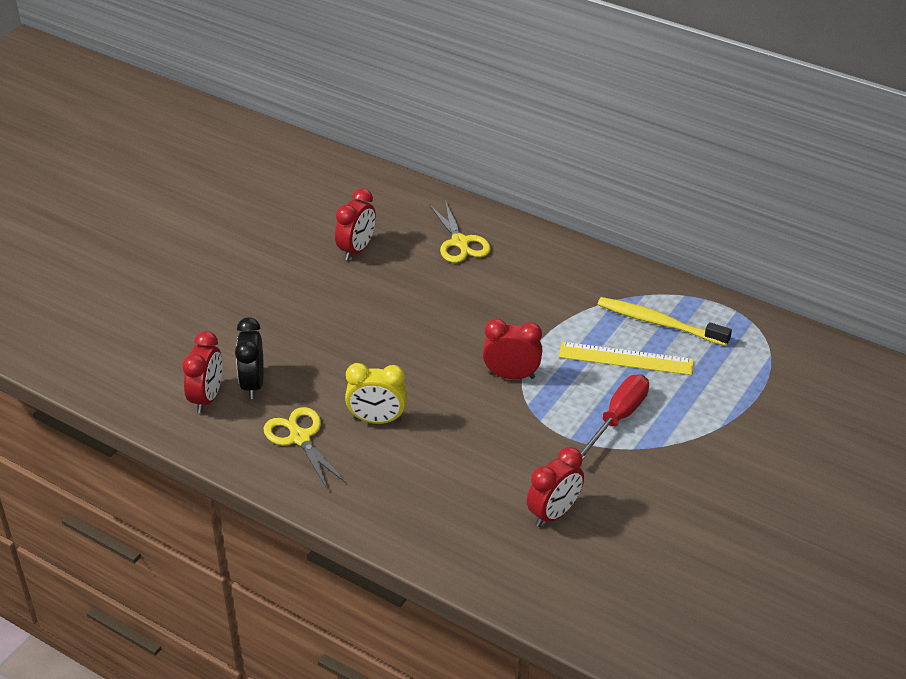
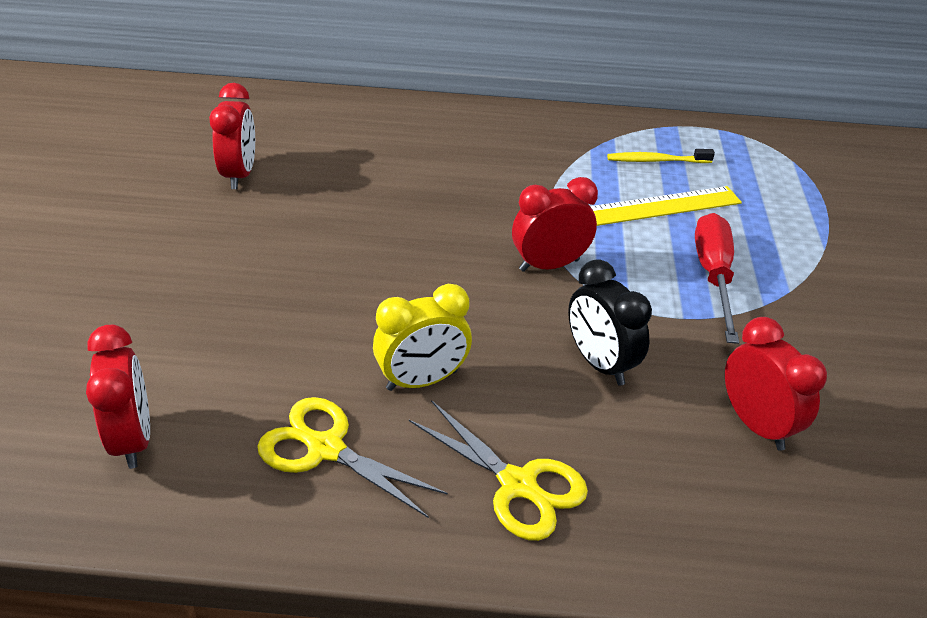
camera: 30 degrees left, 0 degrees up
(253, 384) = (198, 391): black clock -> black clock (599, 363)
(460, 242) = (365, 136): yellow scissors -> yellow scissors (518, 484)
(554, 513) = (756, 424): red clock -> red clock turned 45 degrees counterclockwise
(659, 323) = (656, 161): yellow toothbrush -> yellow toothbrush, size x0.62

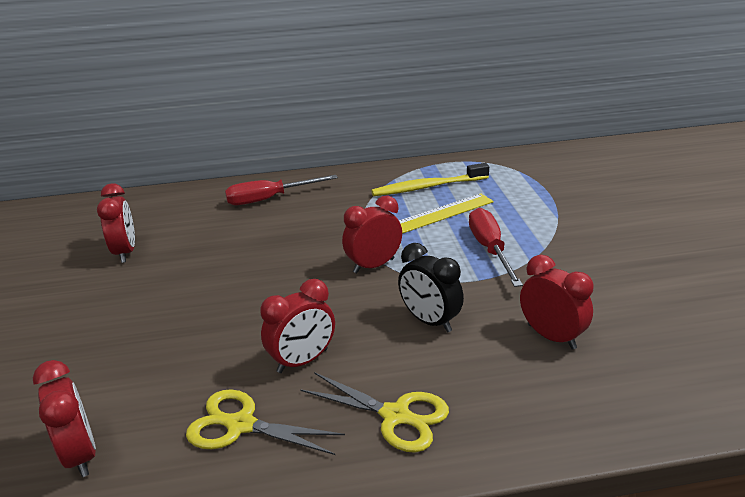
camera: 10 degrees left, 10 degrees down
(422, 380) = (302, 361): yellow clock -> red clock
(438, 134) = (269, 199): none -> red screwdriver
(656, 161) = (427, 187): yellow toothbrush -> yellow toothbrush, size x1.62

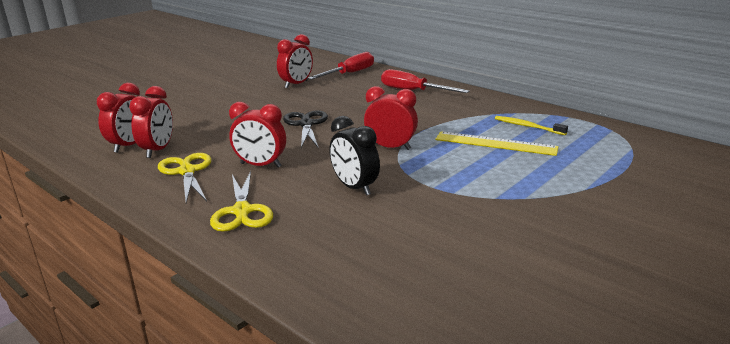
camera: 50 degrees right, 5 degrees down
(245, 290) = (306, 124): none -> black scissors
(427, 187) = (528, 126): yellow toothbrush -> yellow toothbrush, size x0.62
(429, 321) = (354, 187): black clock -> black clock turned 45 degrees counterclockwise
(490, 249) = (482, 177): red screwdriver -> red screwdriver (349, 73)
(551, 336) = (402, 238): red clock -> red clock (158, 150)

